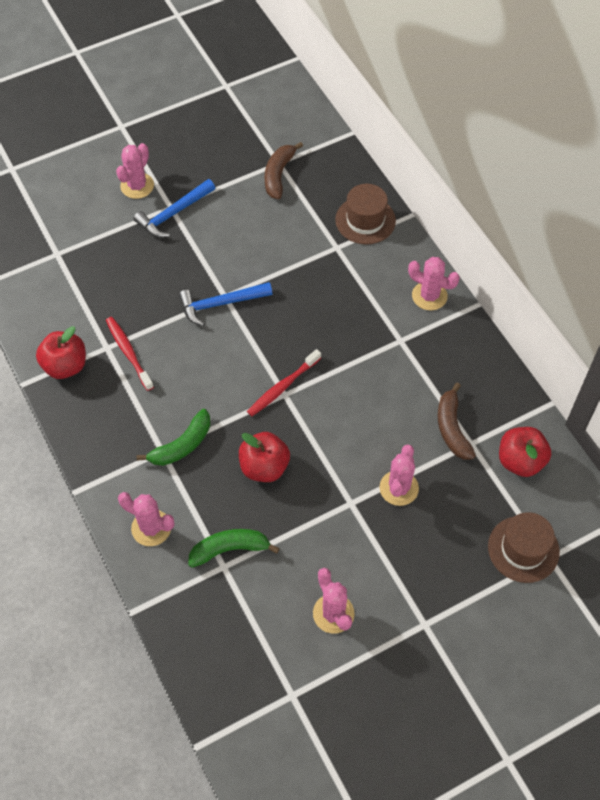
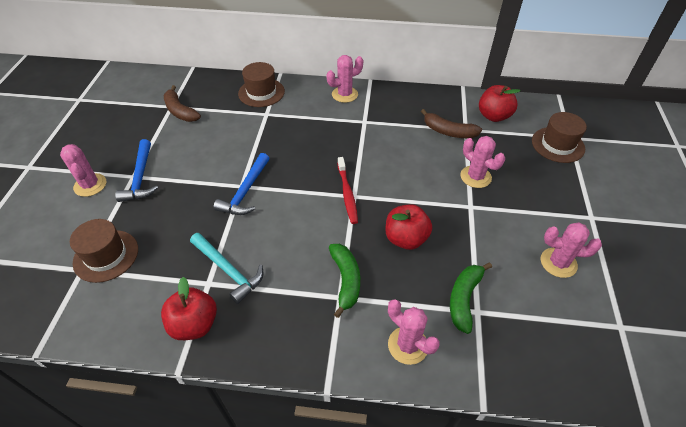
camera: 55 degrees left, 10 degrees down
(80, 258) = (106, 255): none -> brown hat
(128, 352) = (228, 270): red toothbrush -> turquoise hammer
(151, 528) = (408, 345): pink cactus -> pink cactus turned 75 degrees clockwise

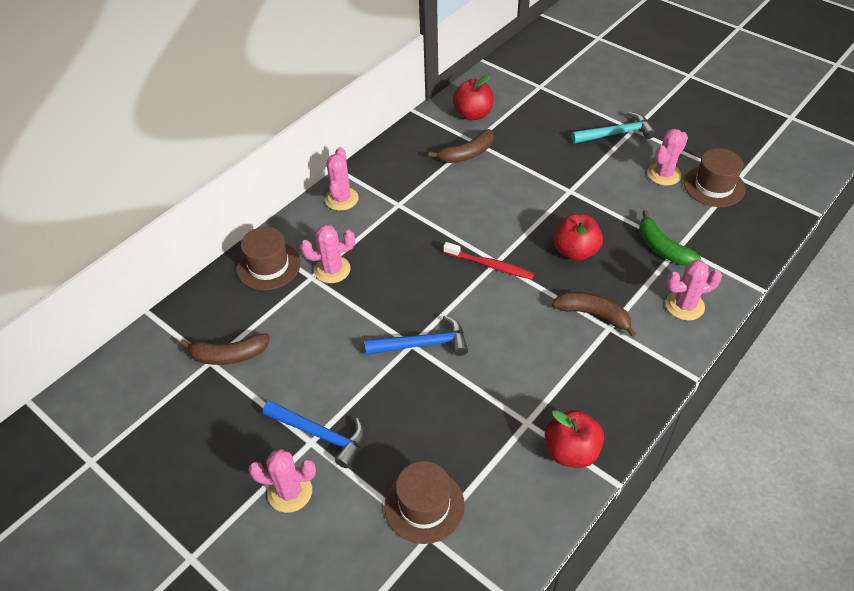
camera: 55 degrees left, 0 degrees up
(228, 270) = (522, 399): turquoise hammer -> turquoise hammer (616, 134)
(245, 191) = (422, 344): blue hammer -> blue hammer turned 60 degrees counterclockwise
(345, 280) = (594, 315): green banana -> brown banana
(475, 177) = (538, 168): pink cactus -> pink cactus (332, 270)
(558, 145) = (542, 98): brown hat -> brown hat (714, 186)

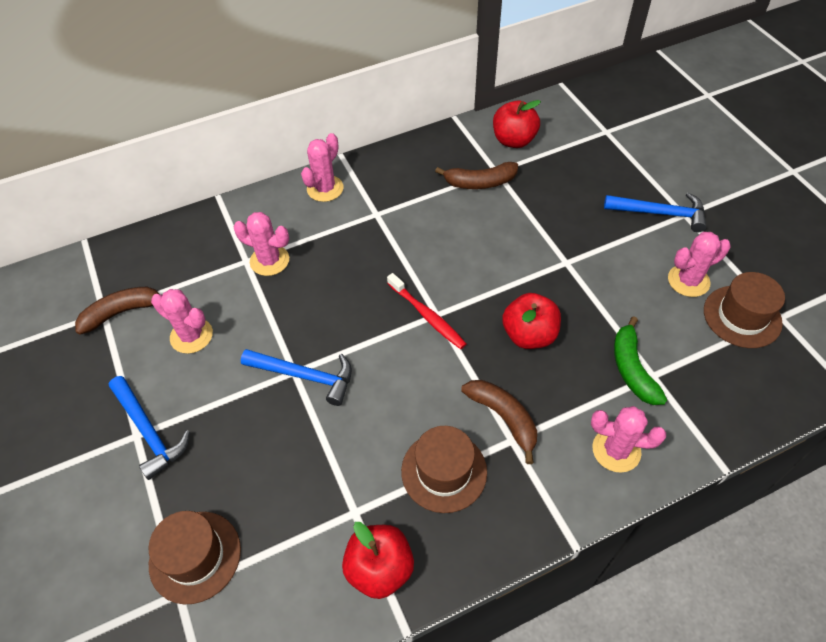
camera: 25 degrees right, 5 degrees up
(228, 355) = (122, 312): brown banana -> brown banana turned 135 degrees clockwise
(268, 266) = (215, 234): brown hat -> brown hat (444, 471)
(290, 492) = (84, 480): pink cactus -> pink cactus (191, 336)
(616, 134) = (660, 213): turquoise hammer -> blue hammer

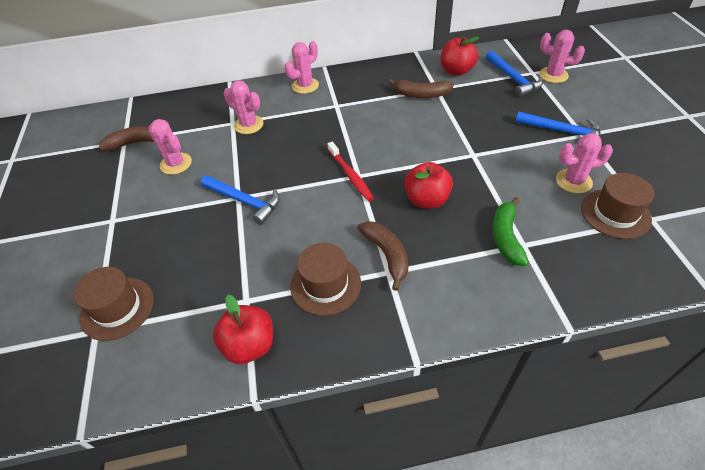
camera: 15 degrees right, 5 degrees down
(149, 431) = (121, 219): blue hammer -> blue hammer (513, 79)
(616, 450) = (474, 295): pink cactus -> pink cactus (553, 75)

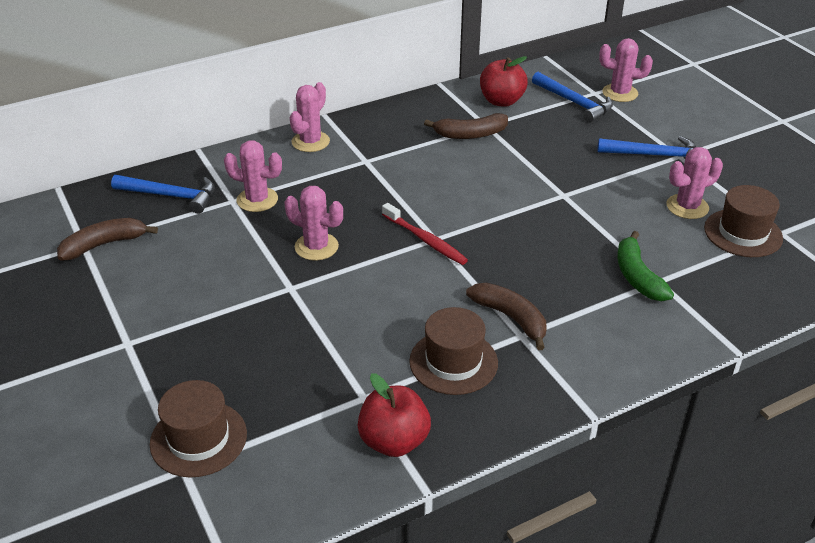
camera: 20 degrees left, 10 degrees down
(176, 164) = (179, 262): pink cactus -> pink cactus (316, 247)
(244, 201) = (302, 291): blue hammer -> blue hammer (171, 196)
(426, 200) = (531, 252): red apple -> none

